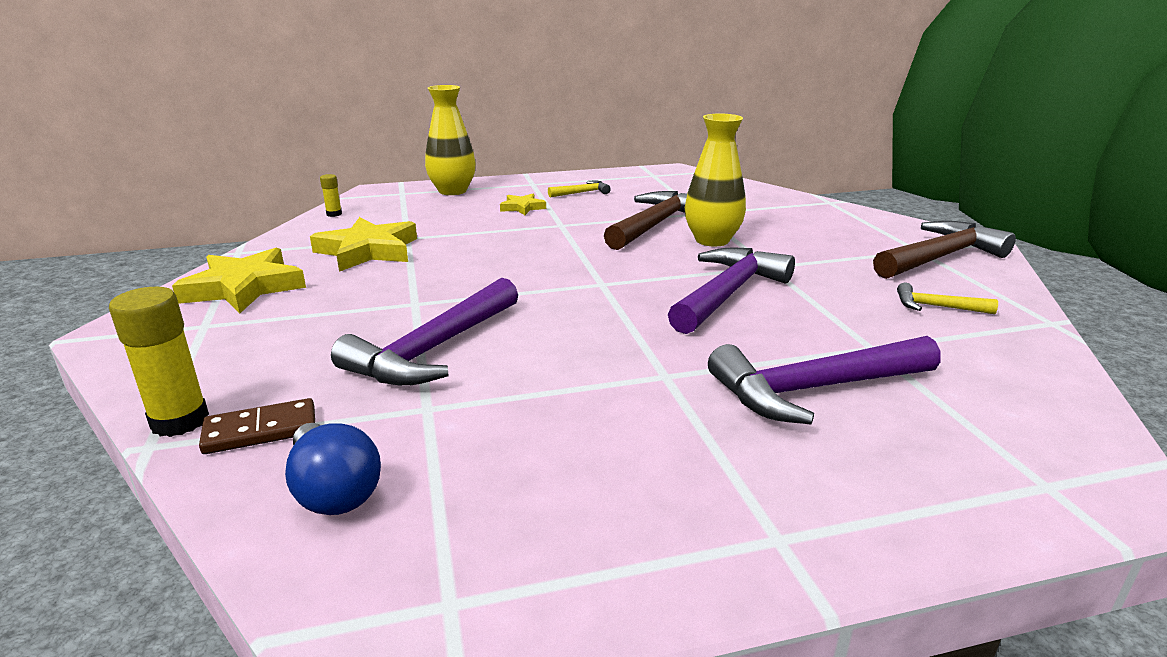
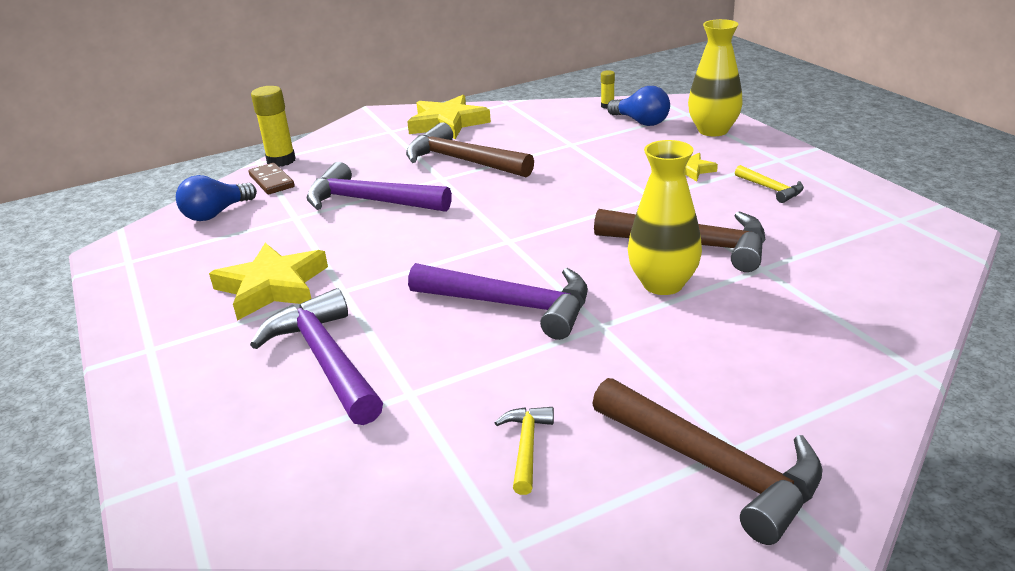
camera: 80 degrees right, 5 degrees up
(368, 251) = (533, 138): yellow star -> yellow star (272, 287)
(379, 289) = (462, 161): none -> brown hammer
(395, 208) = (641, 122): none -> blue light bulb

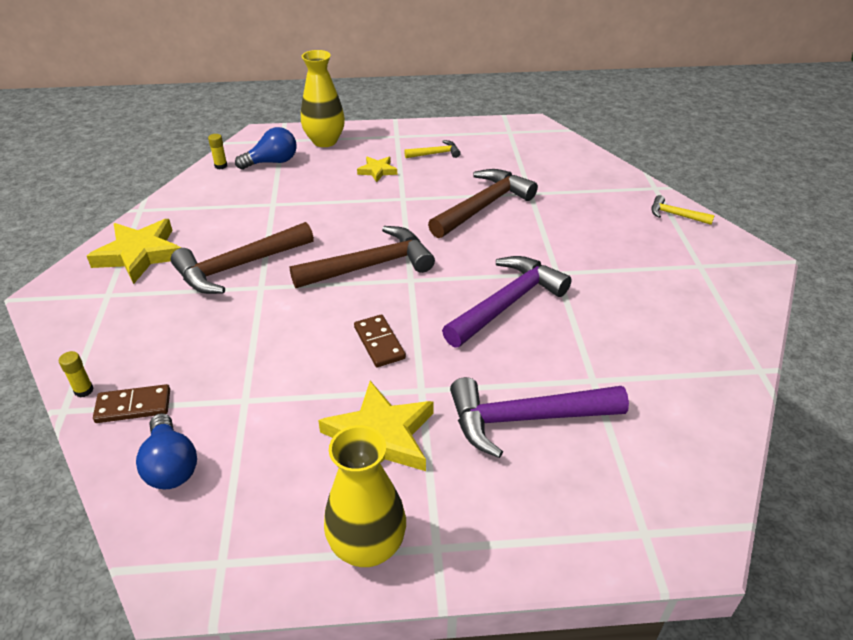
camera: 70 degrees left, 10 degrees up
(281, 161) = (84, 390): yellow glue stick -> yellow glue stick, size x0.51
(369, 201) = (262, 341): purple hammer -> none
(398, 252) = (379, 343): none -> brown domino
(526, 446) = (672, 340): yellow hammer -> yellow hammer (675, 215)
(663, 284) = (523, 233): yellow vase -> yellow vase (367, 547)
(714, 468) = (713, 277): brown hammer -> brown hammer (371, 266)

